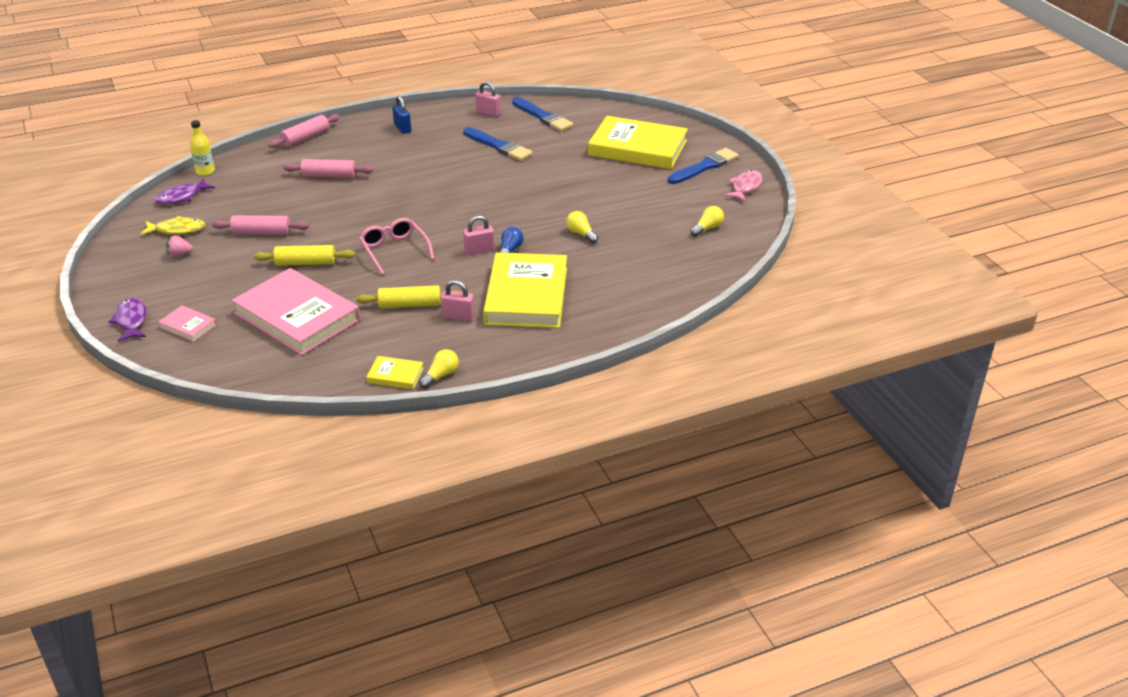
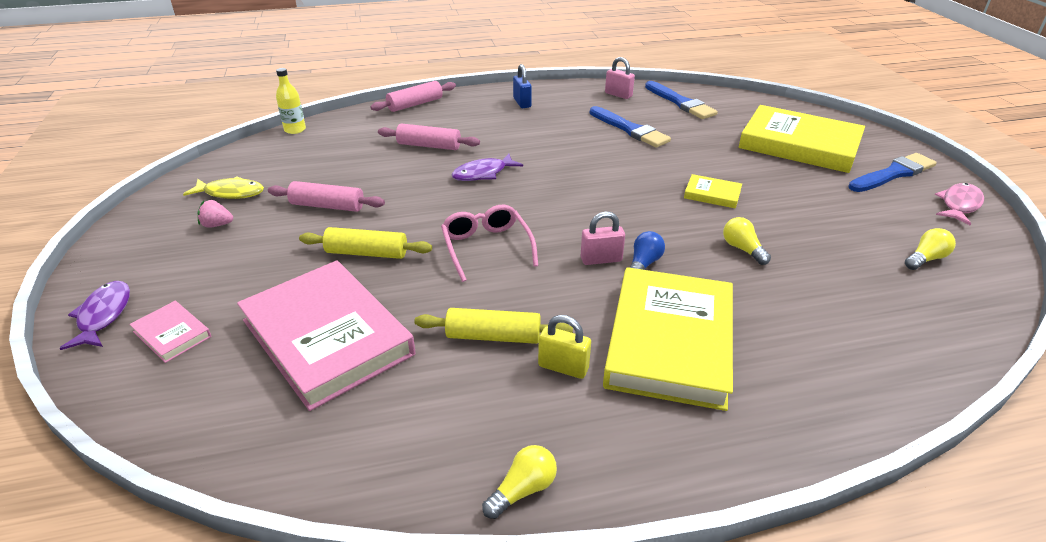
camera: 10 degrees right, 0 degrees up
(181, 197) = (255, 155): purple fish -> purple fish (483, 173)
(395, 375) = (446, 477): yellow book -> yellow book (712, 194)
(458, 316) = (563, 367): pink padlock -> yellow padlock

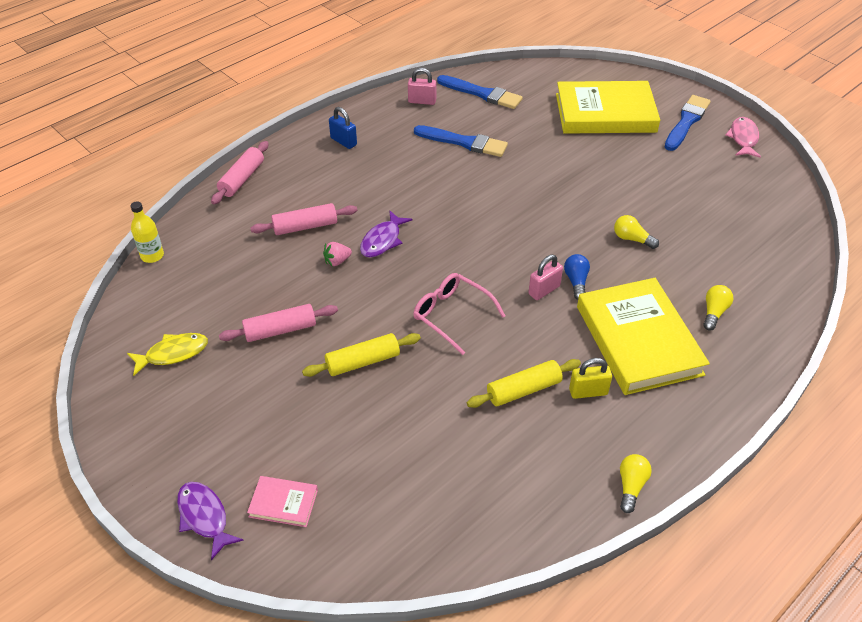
camera: 30 degrees left, 10 degrees up
(217, 225) = (200, 391): pink strawberry -> pink strawberry (337, 261)
(327, 337) = (407, 447): pink book -> none
(712, 194) = (577, 192): yellow book -> none
(925, 259) = (748, 199): yellow light bulb -> yellow light bulb (714, 312)

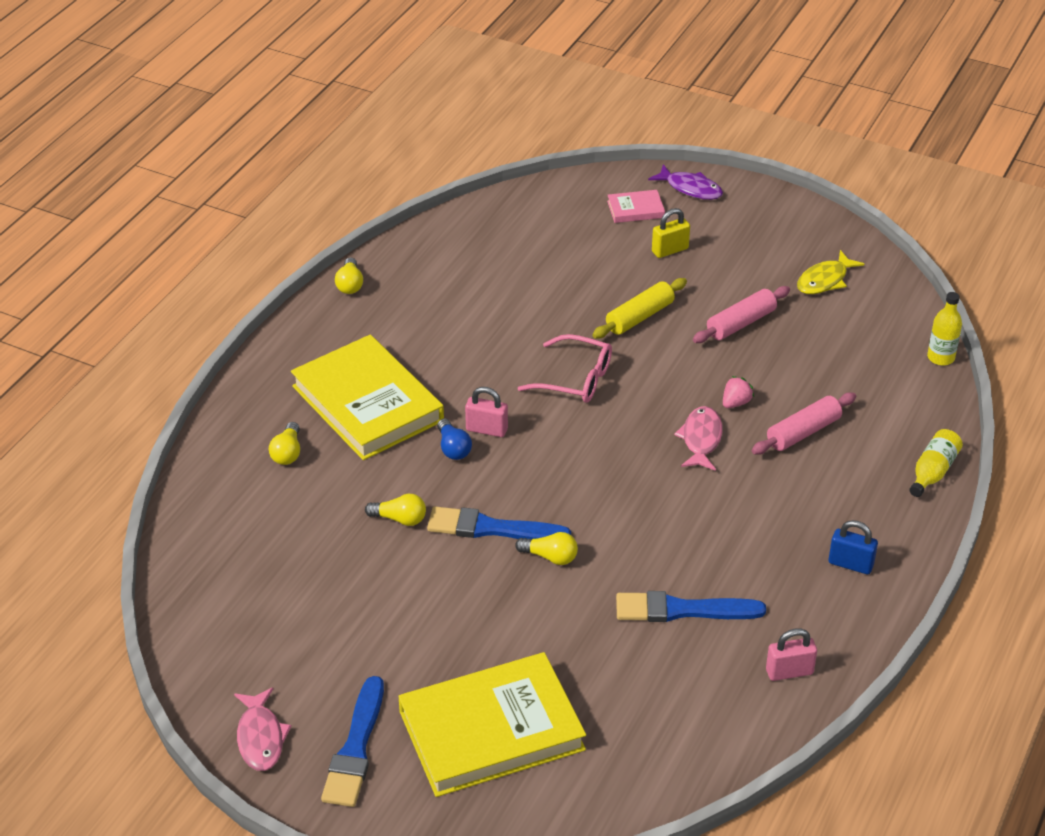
camera: 160 degrees right, 5 degrees down
(242, 179) = (932, 472): pink rolling pin -> yellow bottle
(382, 240) = (701, 439): purple fish -> pink fish
(482, 94) = (705, 716): blue brush -> blue brush (492, 528)
(523, 390) = (471, 331): yellow rolling pin -> none
(533, 190) = (550, 557): none -> yellow light bulb
(544, 290) = (486, 430): pink padlock -> pink padlock turned 75 degrees clockwise
(588, 392) = (408, 345): yellow padlock -> yellow padlock (670, 250)

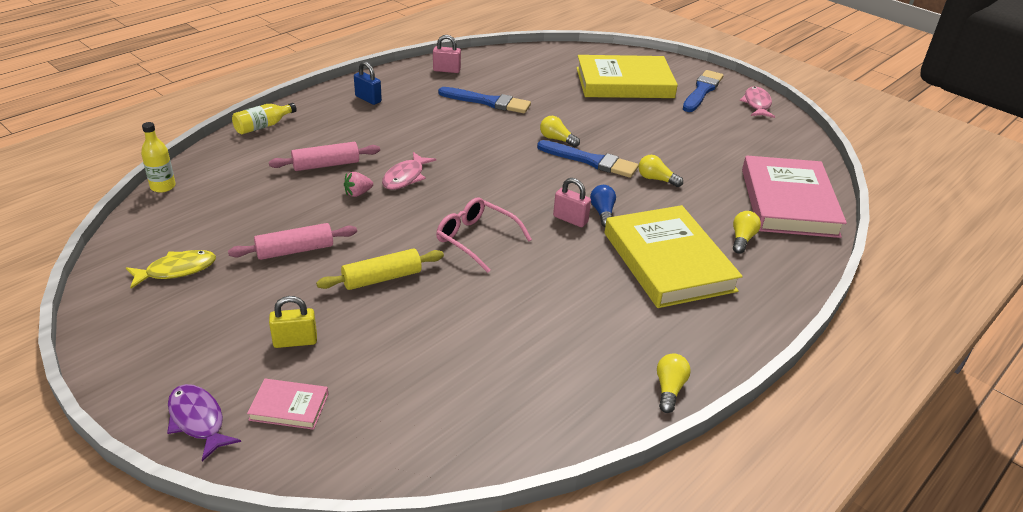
camera: 165 degrees left, 5 degrees down
(227, 526) = (789, 202): none -> pink book

